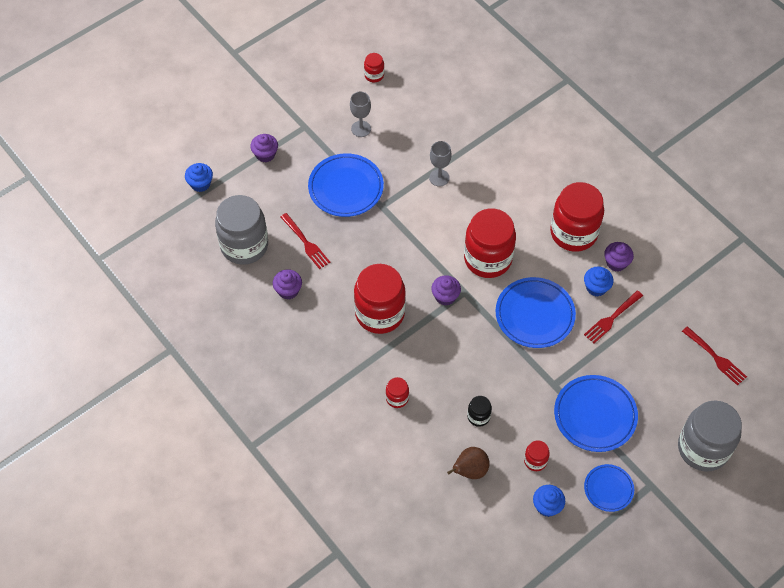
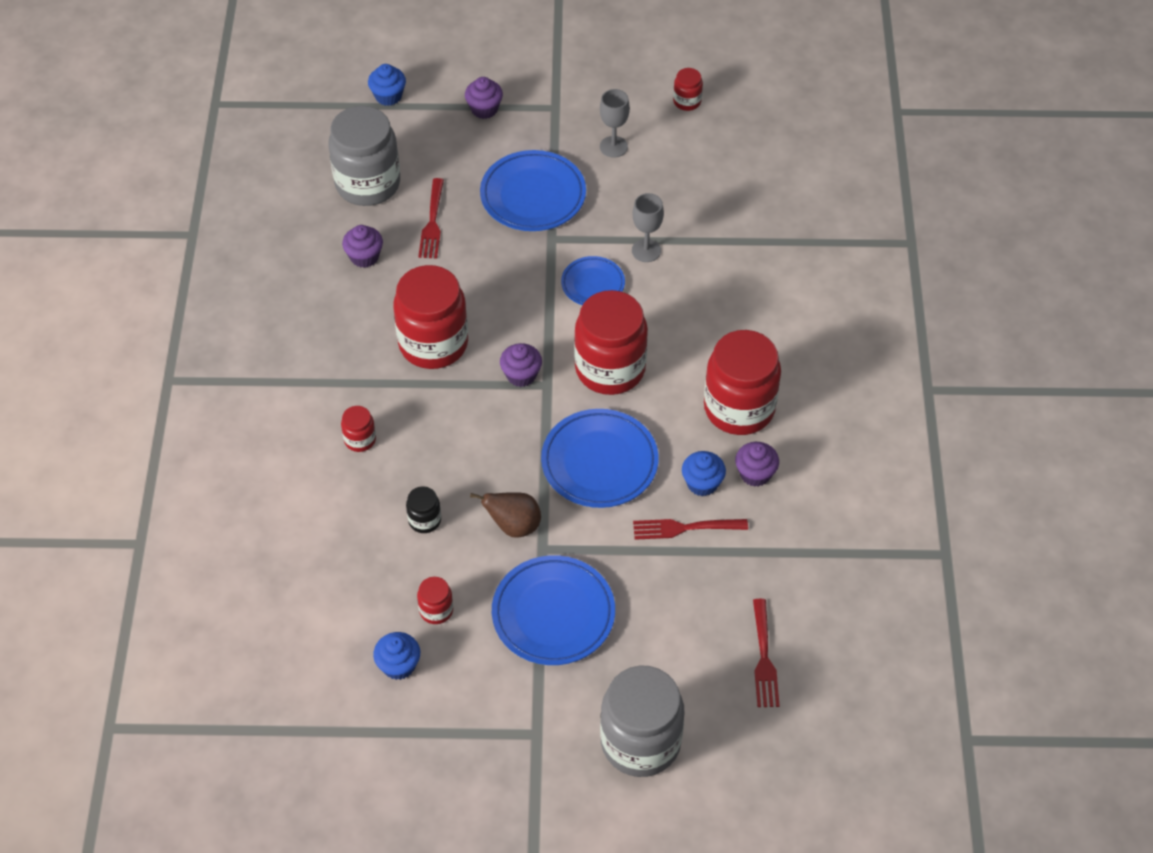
camera: 40 degrees right, 5 degrees down
(470, 470) = (356, 567): brown pear -> brown pear (514, 526)
(608, 489) = (484, 700): blue plate -> blue plate (593, 284)

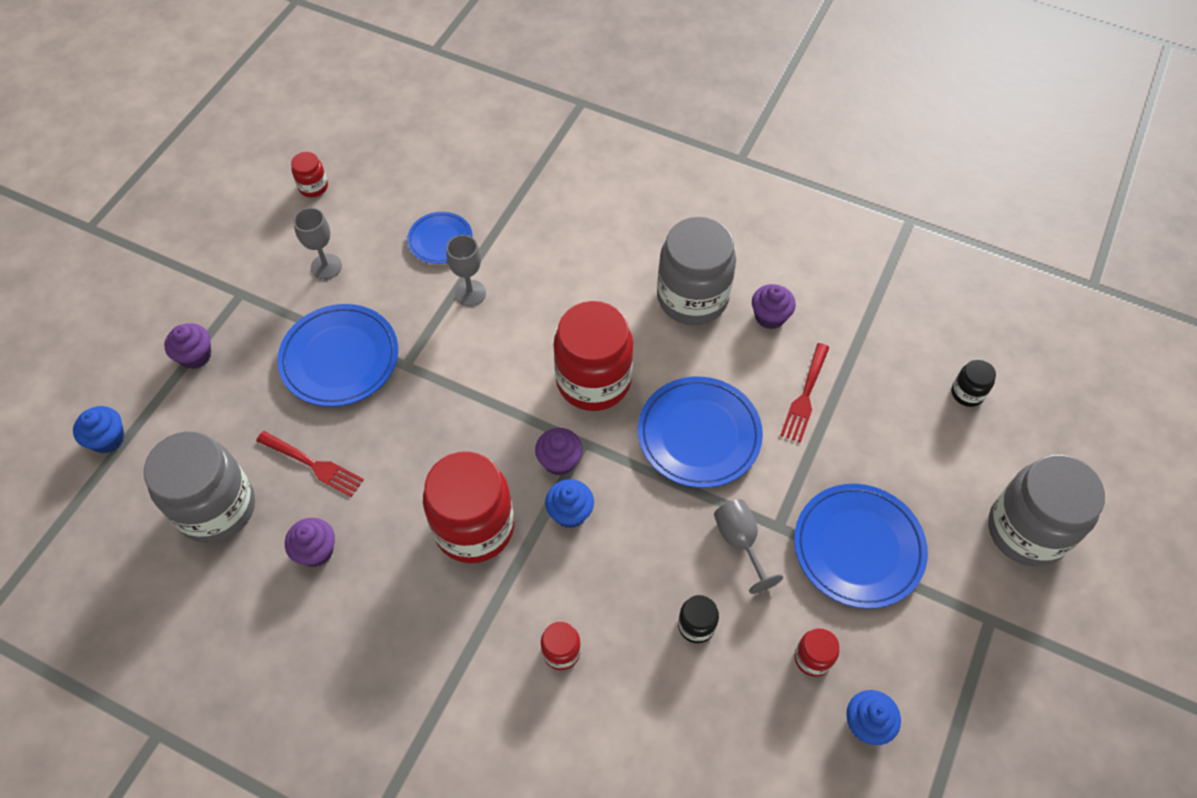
camera: 65 degrees left, 5 degrees up
(514, 526) = (740, 542): brown pear -> grey goblet
(593, 284) = (483, 353): blue plate -> blue plate (440, 240)
(702, 483) = (761, 361): blue cupcake -> blue cupcake (570, 512)
(739, 408) = (692, 298): red jar -> grey jar
(763, 657) = (967, 393): red fork -> black jar

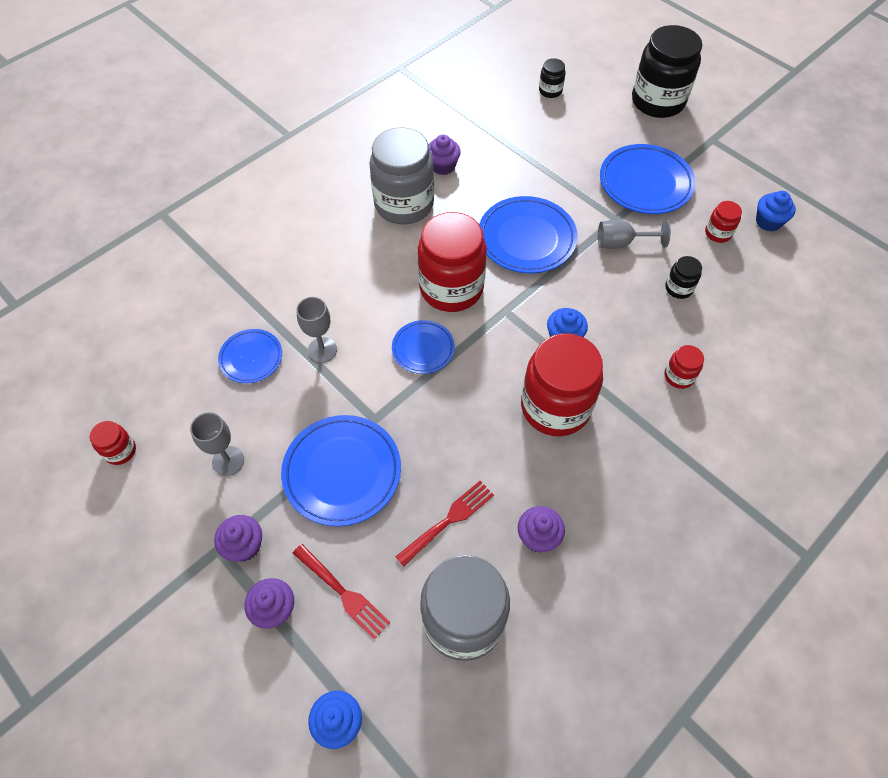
camera: 70 degrees left, 0 degrees up
(503, 380) = (423, 349): none -> blue plate
(559, 461) = (515, 331): purple cupcake -> purple cupcake (244, 545)
(805, 395) = (518, 169): red fork -> red fork (342, 592)
(1026, 530) = (657, 101): grey jar -> black jar

